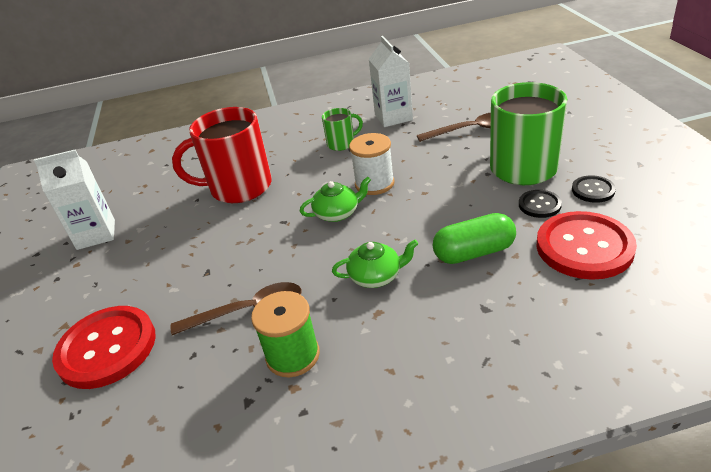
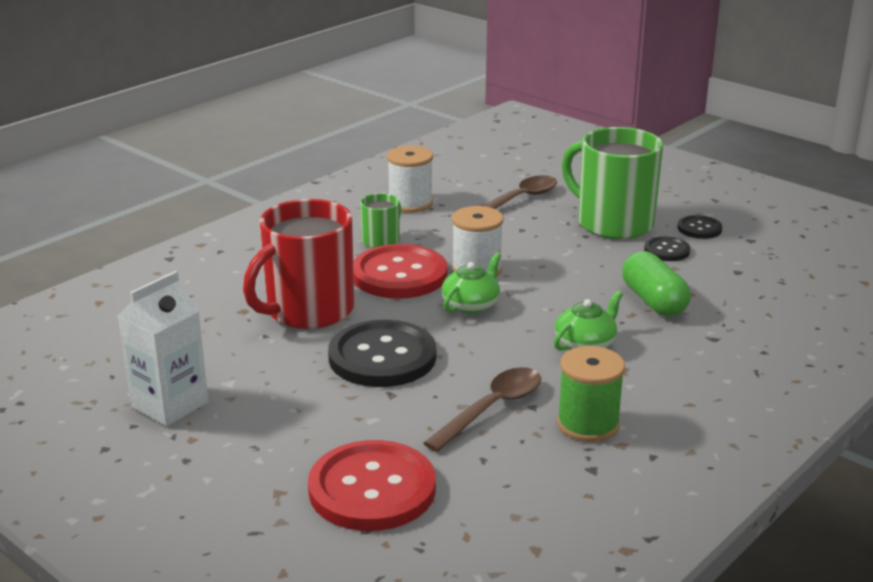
camera: 40 degrees left, 10 degrees down
(236, 239) = (382, 357): none -> black button
(393, 117) = (410, 203): white carton -> white spool
(474, 252) = (654, 301): green capsule -> green capsule turned 60 degrees counterclockwise
(584, 247) = (741, 273): red button -> red button (399, 275)

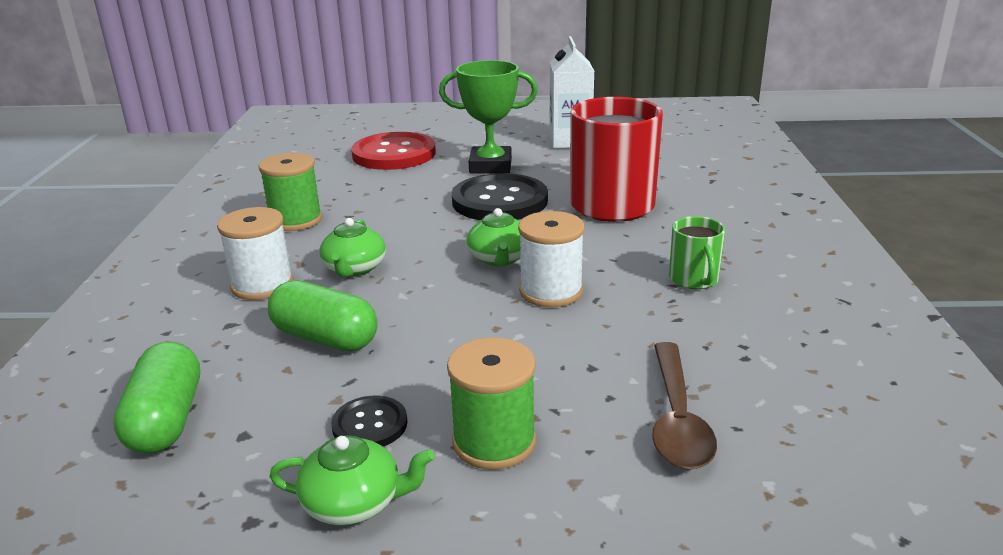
camera: 140 degrees right, 0 degrees up
(312, 408) = (490, 166): none -> green trophy
(399, 275) = (607, 256): red button -> none
(410, 203) = (776, 339): white spool -> white spool (262, 285)
(492, 408) = (376, 204): brown spoon -> none
(613, 223) = (494, 442): green mug -> green spool
(699, 229) = (354, 503): black button -> green teapot
(780, 294) = (166, 420): none -> green capsule

